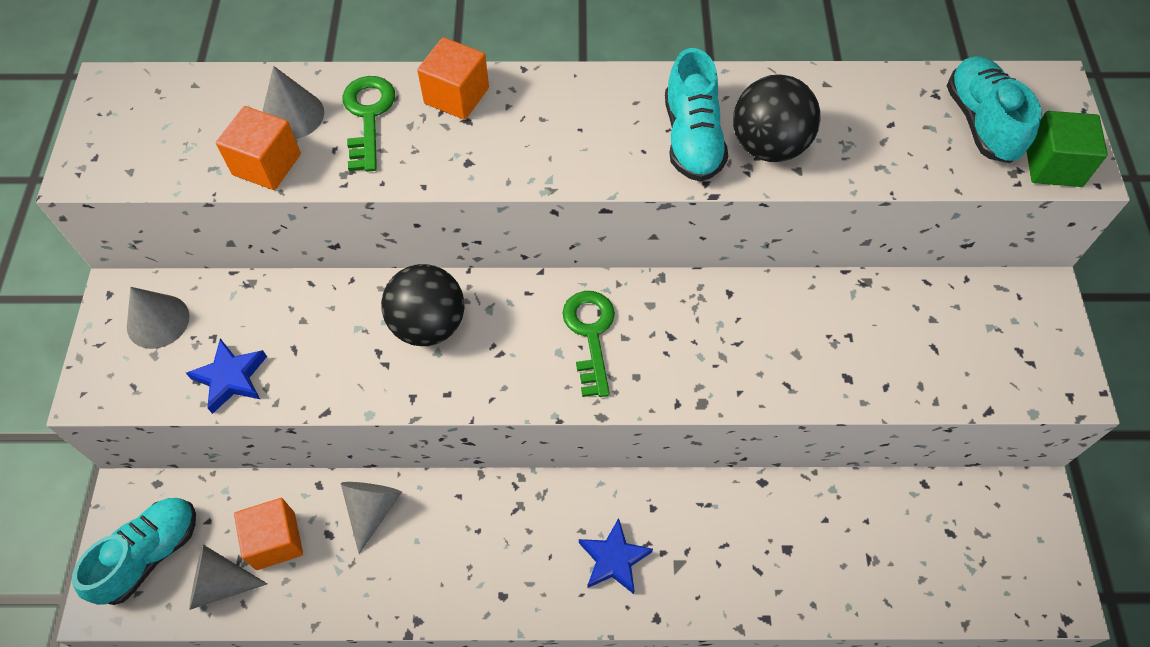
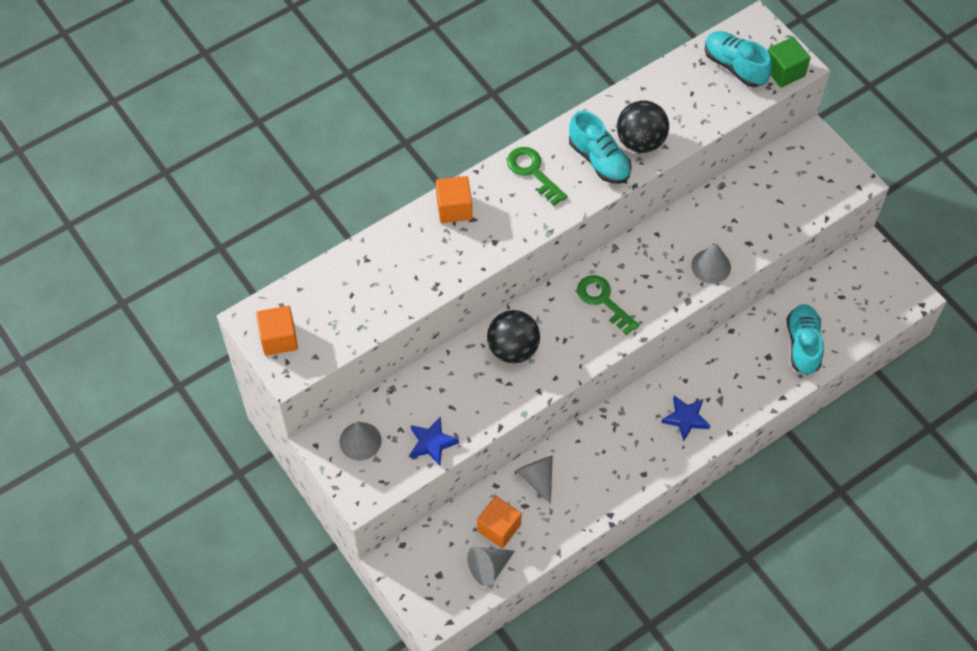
camera: 35 degrees left, 0 degrees up
(149, 554) = (435, 580): turquoise shoe -> turquoise shoe (803, 345)
(266, 164) = (388, 307): orange cube -> orange cube (279, 338)
(292, 115) = (374, 272): grey cone -> grey cone (711, 266)
(368, 116) = (417, 248): green key -> green key (533, 172)

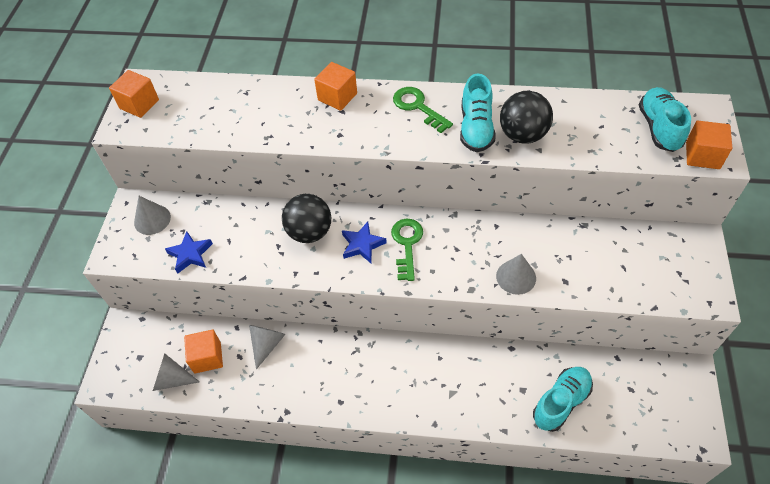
camera: 45 degrees right, 5 degrees down
(533, 172) = (418, 107): green key -> green key turned 45 degrees counterclockwise
(685, 419) = (411, 386): blue star -> blue star (362, 245)
(784, 71) = (702, 155): green cube -> orange cube

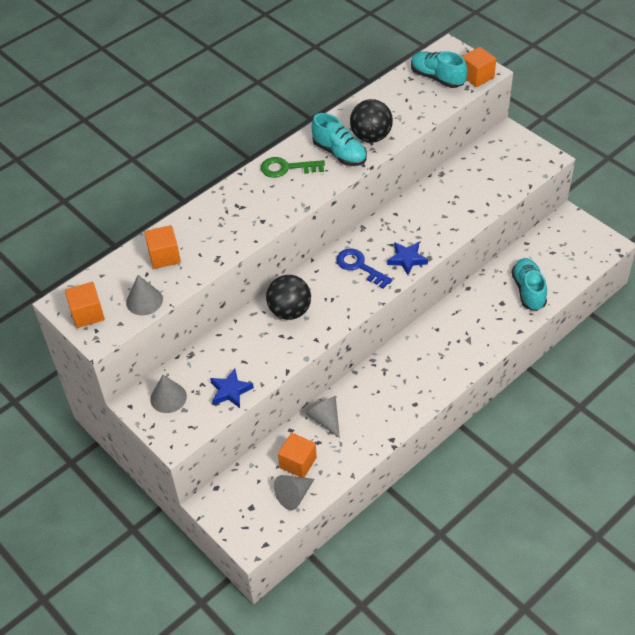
camera: 50 degrees left, 5 degrees down
(337, 97) = (225, 201): orange cube -> orange cube (164, 256)
(362, 245) = (333, 289): blue star -> blue star (407, 259)
(407, 244) = (359, 266): green key -> blue key
(516, 277) = (443, 230): grey cone -> grey cone (144, 301)

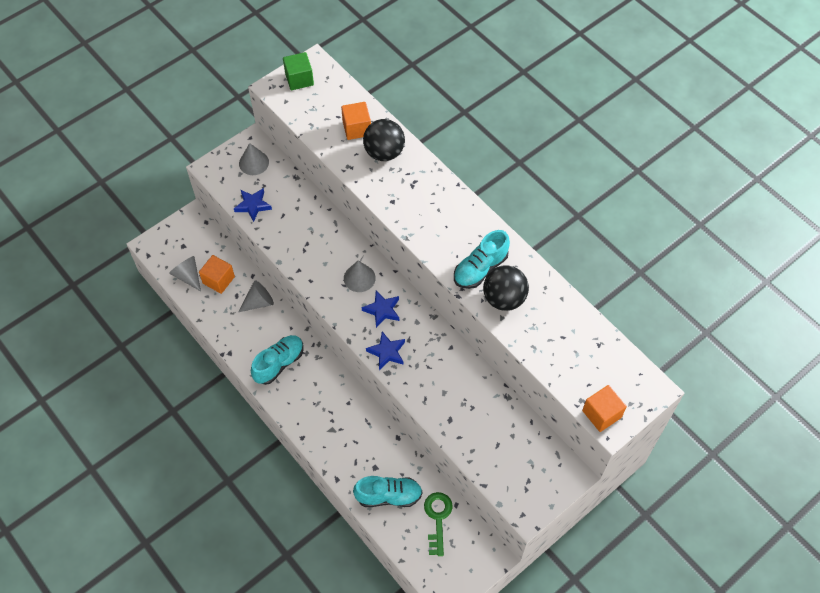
camera: 90 degrees right, 10 degrees up
(87, 314) = (299, 79): orange cube -> green cube
(144, 301) = (307, 116): grey cone -> grey cone (359, 278)
(287, 168) = (462, 222): green key -> green key (437, 518)
(290, 311) = (334, 251): black ball -> black ball (384, 152)
(359, 266) = (382, 310): blue key -> blue star
(437, 78) = (599, 371): turquoise shoe -> turquoise shoe (279, 363)

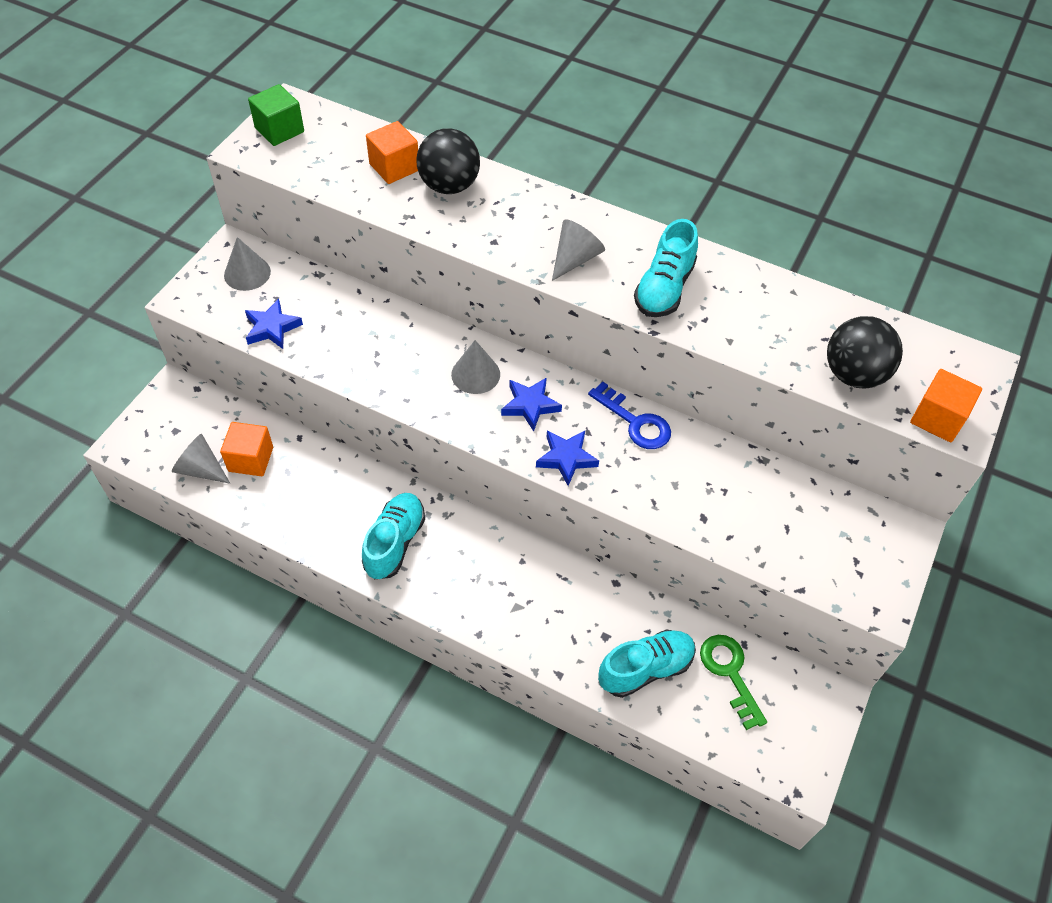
camera: 25 degrees left, 5 degrees down
(259, 302) = (325, 469): grey cone -> grey cone (575, 259)
(441, 344) = (635, 422): none -> blue key
(504, 298) = (718, 316): black ball -> black ball (854, 374)

